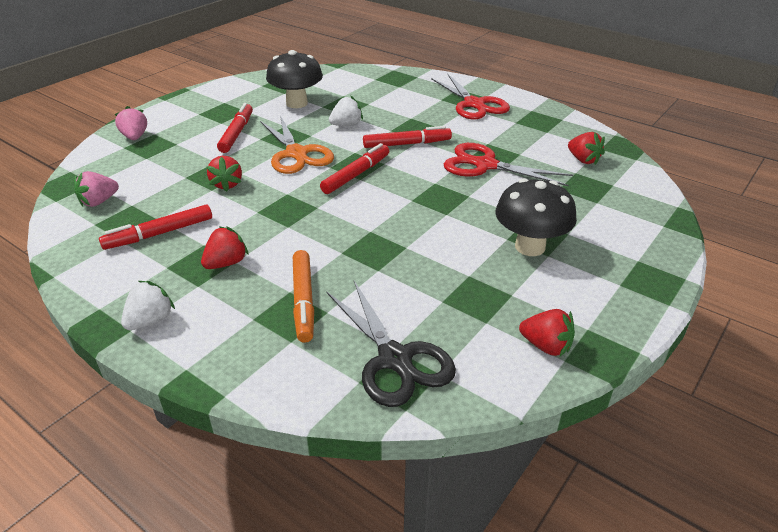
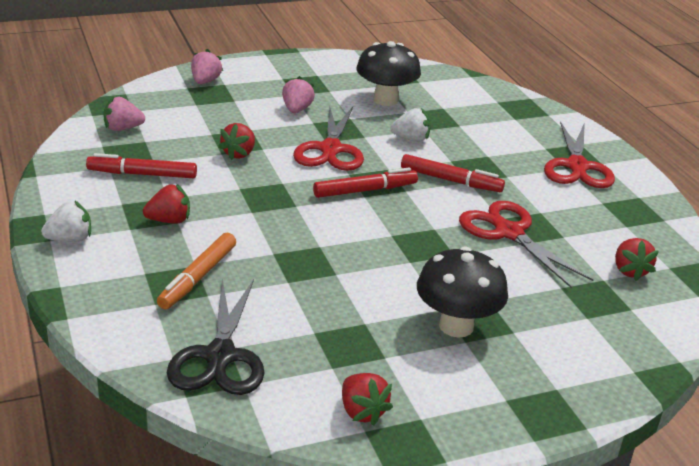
camera: 30 degrees right, 5 degrees down
(236, 133) = (296, 110): red marker -> pink strawberry
(296, 154) = (331, 149): orange scissors -> red scissors

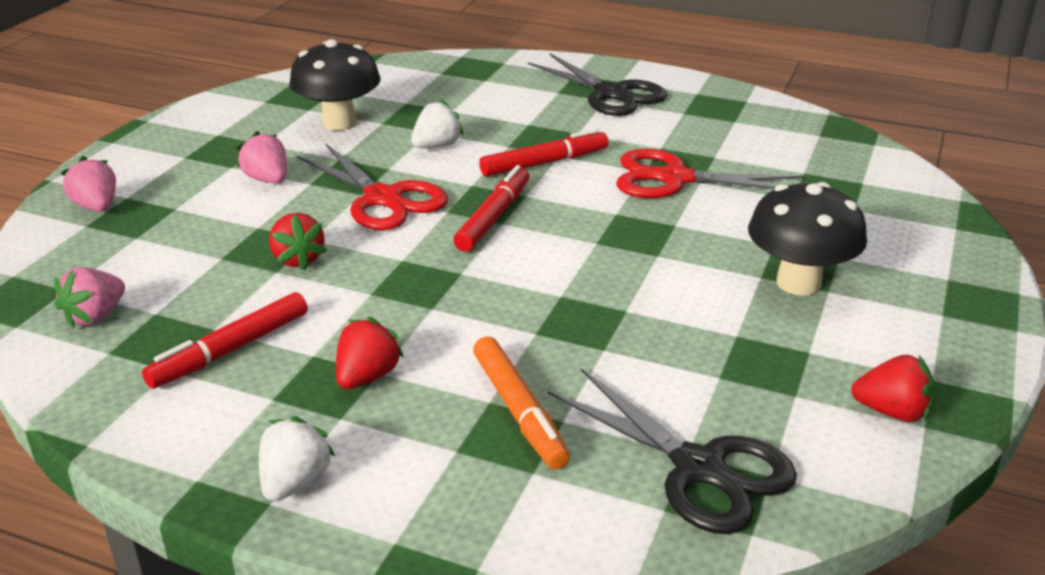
camera: 45 degrees left, 0 degrees up
(577, 166) = (610, 94): red scissors -> black scissors
(629, 271) = (805, 154): red strawberry -> none

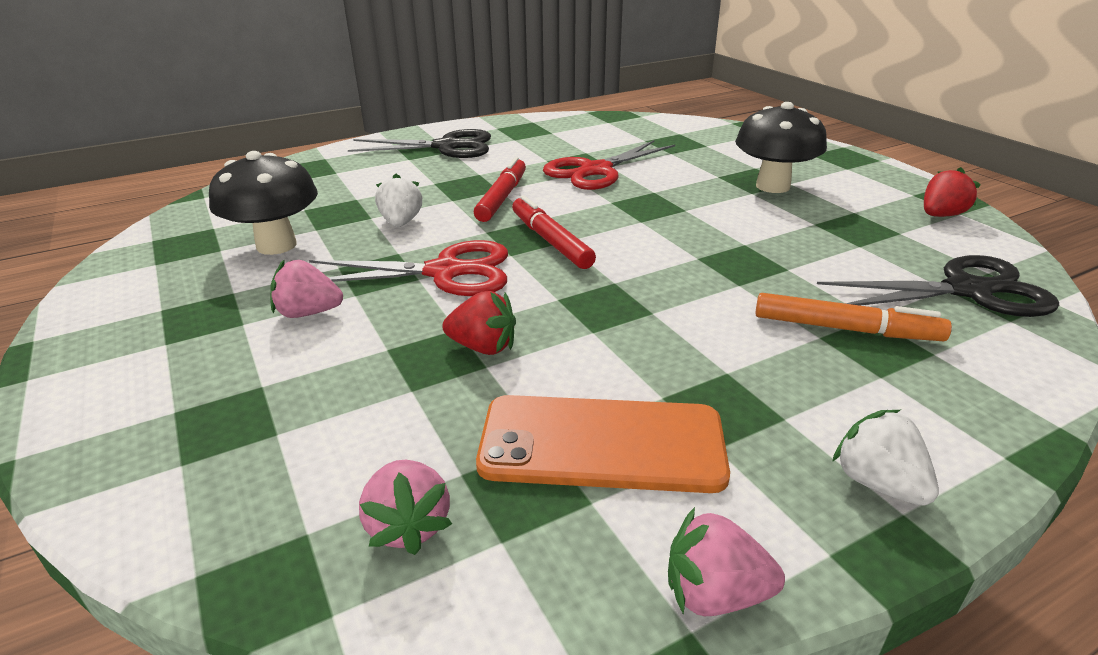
camera: 50 degrees left, 0 degrees up
(97, 207) = (155, 440): pink strawberry -> pink strawberry (715, 594)
(230, 350) = (601, 444): red marker -> orange phone
(367, 377) = (731, 380): red strawberry -> none

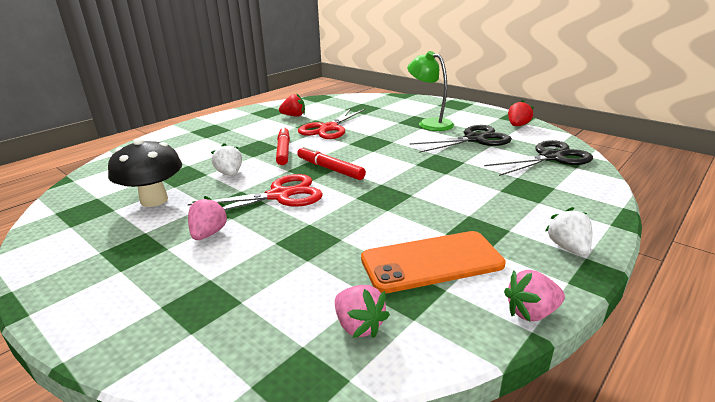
camera: 20 degrees left, 5 degrees down
(308, 313) = (208, 234): pink strawberry -> pink strawberry turned 120 degrees clockwise
(446, 147) = (226, 127): black scissors -> black scissors (474, 139)
(483, 347) = (332, 230): red strawberry -> red strawberry (294, 116)
(772, 186) = (429, 123): black mushroom -> green lamp
(845, 329) = (509, 184): orange marker -> none
(878, 483) = (568, 248): white strawberry -> white strawberry turned 45 degrees clockwise

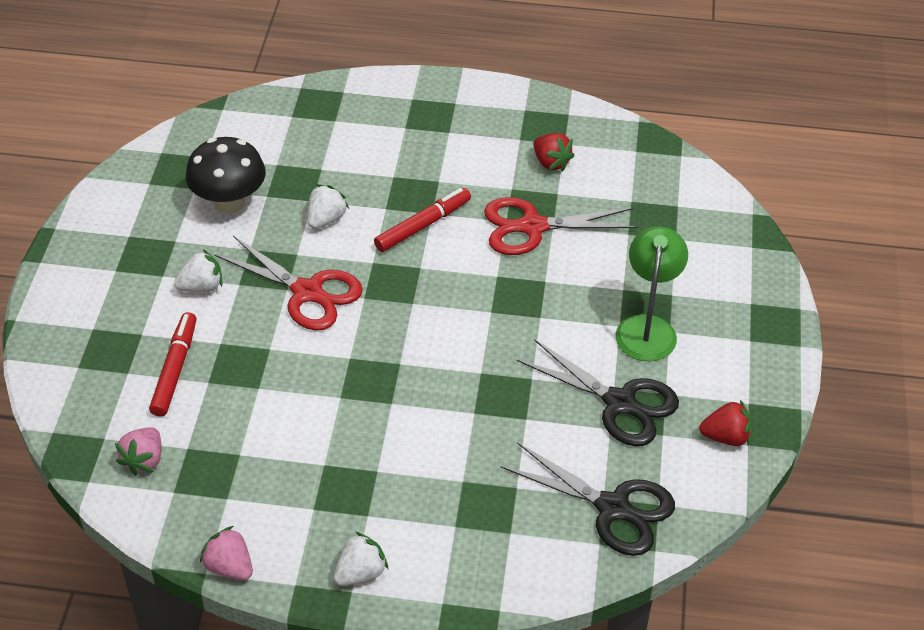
camera: 55 degrees right, 20 degrees up
(208, 234) = (202, 286): pink strawberry -> white strawberry
(330, 169) = (403, 298): red marker -> red marker (175, 369)
(431, 262) = (263, 472): orange phone -> none

